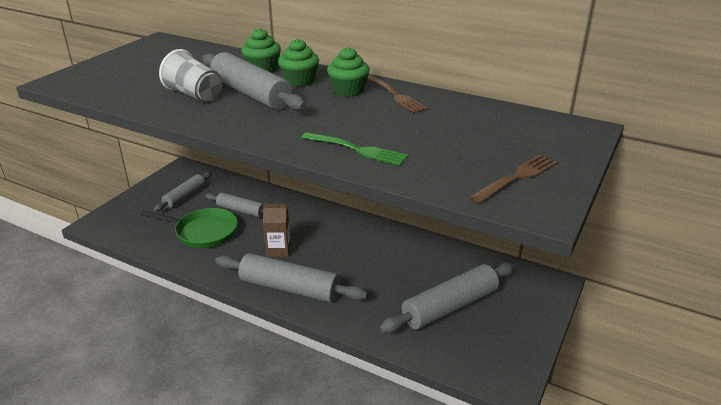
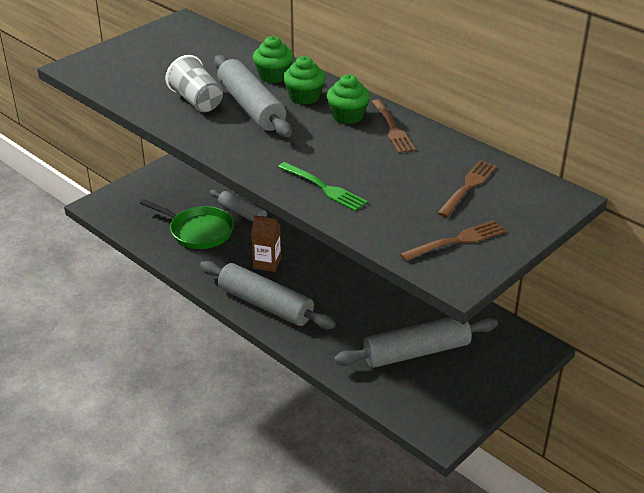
camera: 15 degrees right, 5 degrees up
(185, 196) = (190, 188): grey rolling pin -> none
(495, 131) = (468, 187): none -> brown fork

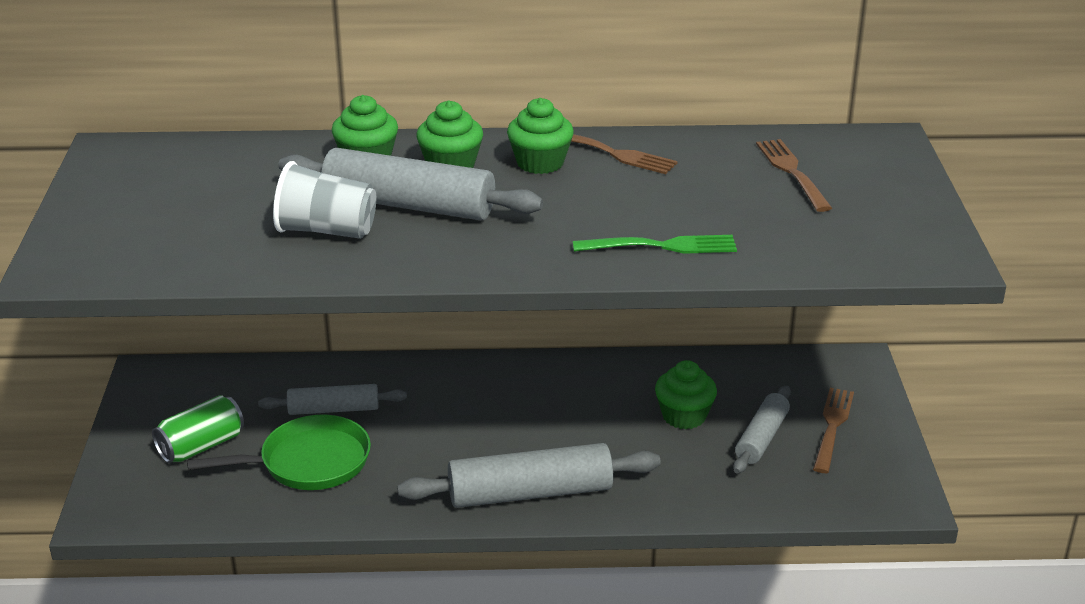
camera: 45 degrees left, 5 degrees down
(169, 198) = (201, 446): none -> green can
(267, 263) = (457, 447): brown carton -> none
(394, 315) = (684, 416): none -> green cupcake
(416, 352) = (761, 438): grey rolling pin -> grey rolling pin, size x0.60
(456, 241) = (879, 227): brown fork -> brown fork (832, 427)

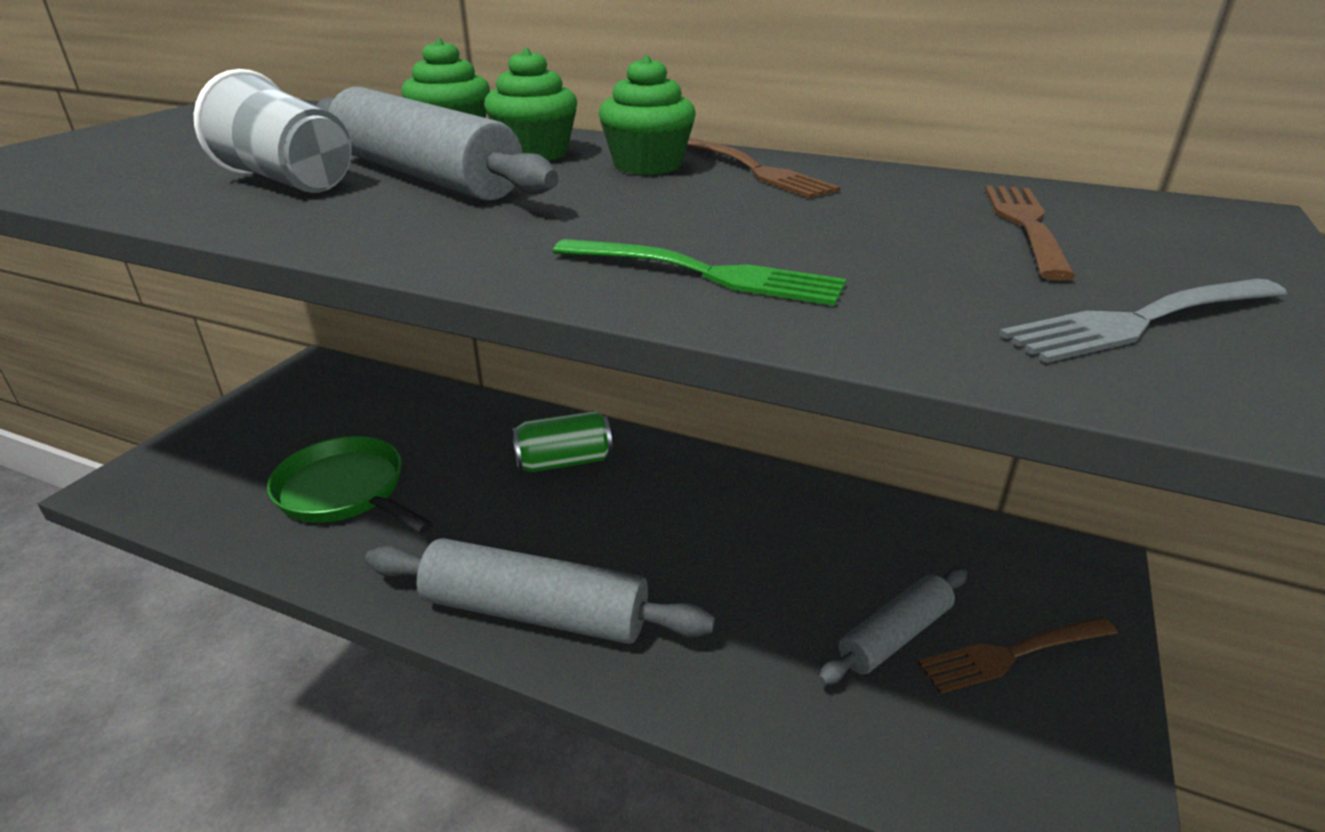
camera: 25 degrees right, 0 degrees up
(201, 446) = (274, 444): green can -> green can (564, 462)
(308, 462) = (346, 492): green pan -> green pan turned 150 degrees counterclockwise
(333, 409) = (426, 443): grey rolling pin -> none
(684, 416) = (802, 568): green cupcake -> none
(832, 427) = (1013, 653): brown fork -> brown fork turned 150 degrees counterclockwise
(867, 228) = (1142, 320): none -> grey fork

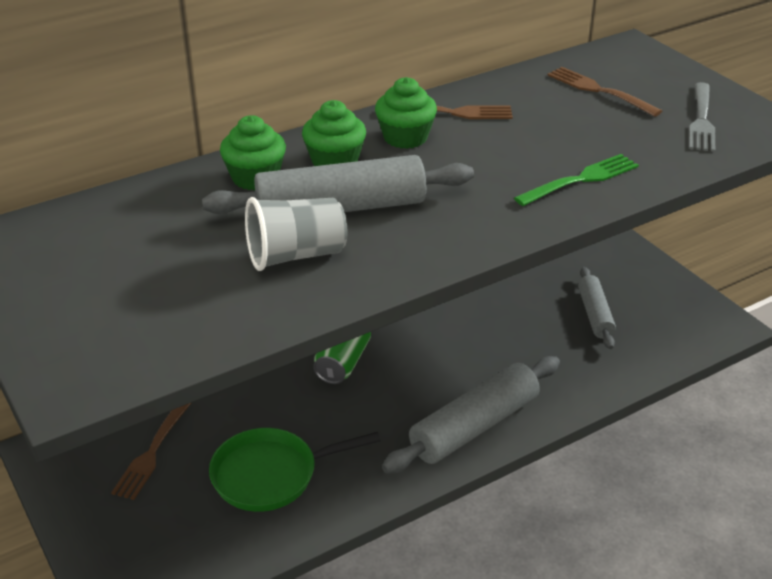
camera: 55 degrees left, 5 degrees up
(1013, 653) = (633, 288): brown fork -> brown fork (152, 451)

